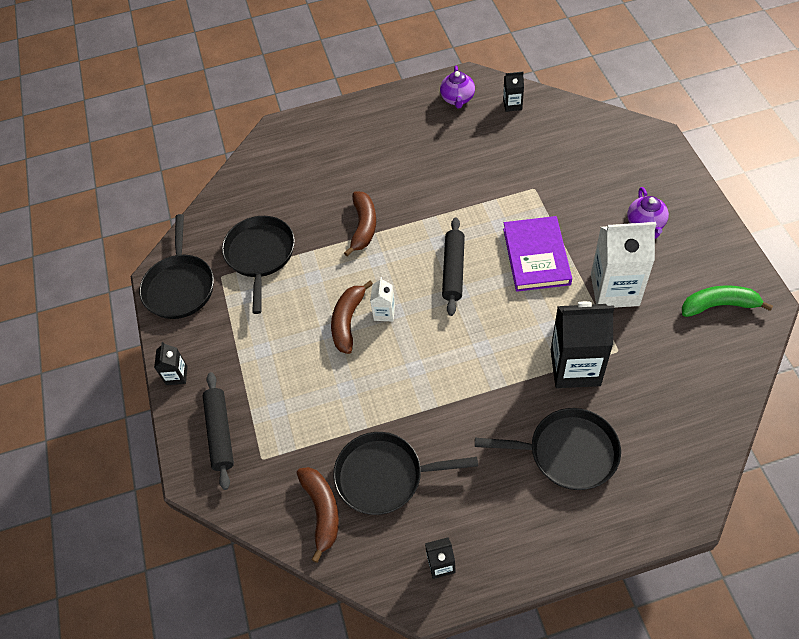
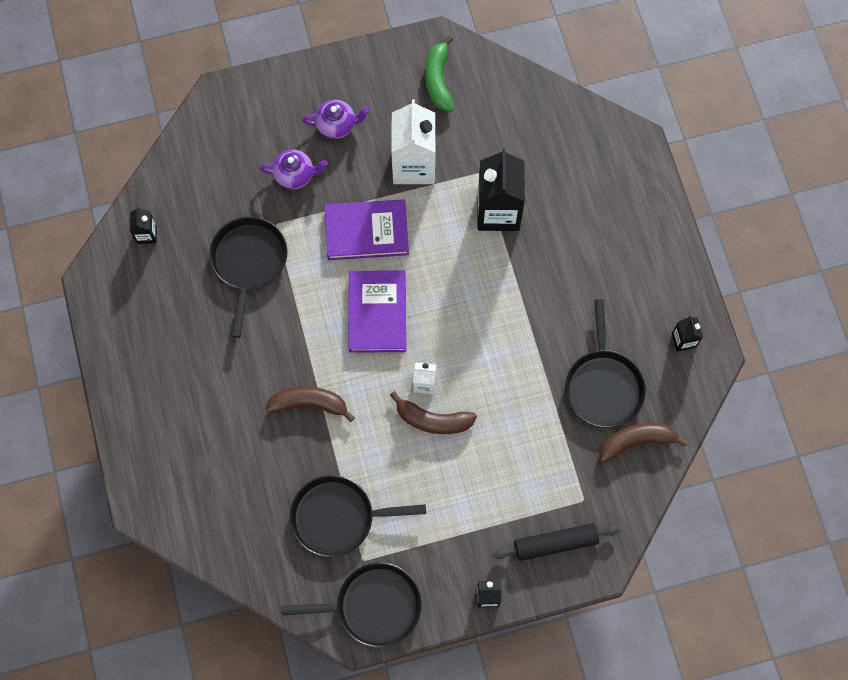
camera: 95 degrees left, 15 degrees up
(453, 270) = (377, 313): black rolling pin -> purple book
(457, 99) = (127, 294): purple teapot -> purple teapot (295, 175)
(568, 452) = (583, 228): black pan -> black pan (249, 262)

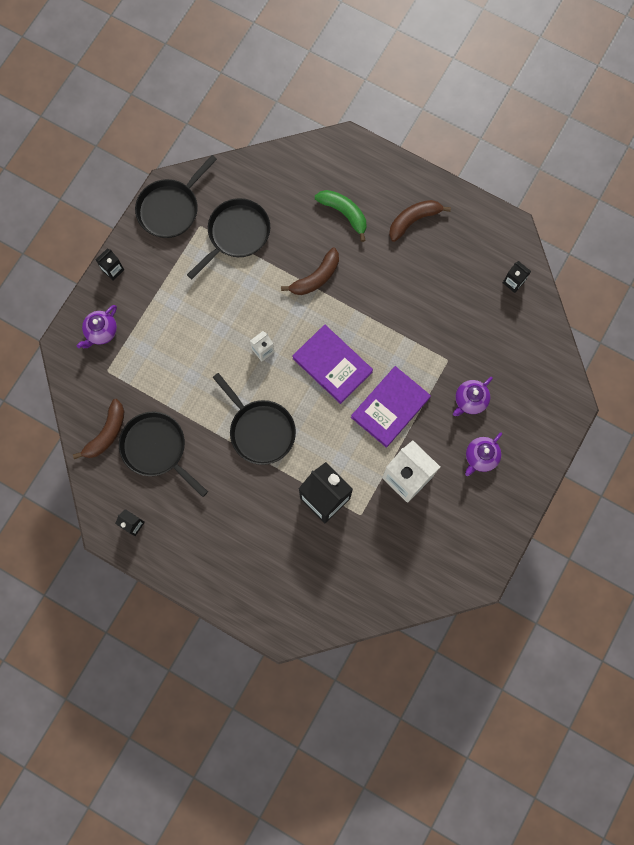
camera: 135 degrees right, 5 degrees up
(249, 262) = (437, 322): black pan -> black pan (260, 430)
(432, 420) = (237, 334): brown banana -> brown banana (413, 220)
(438, 80) = (451, 551): green banana -> green banana (344, 213)
(555, 543) = (101, 332): black rolling pin -> purple teapot

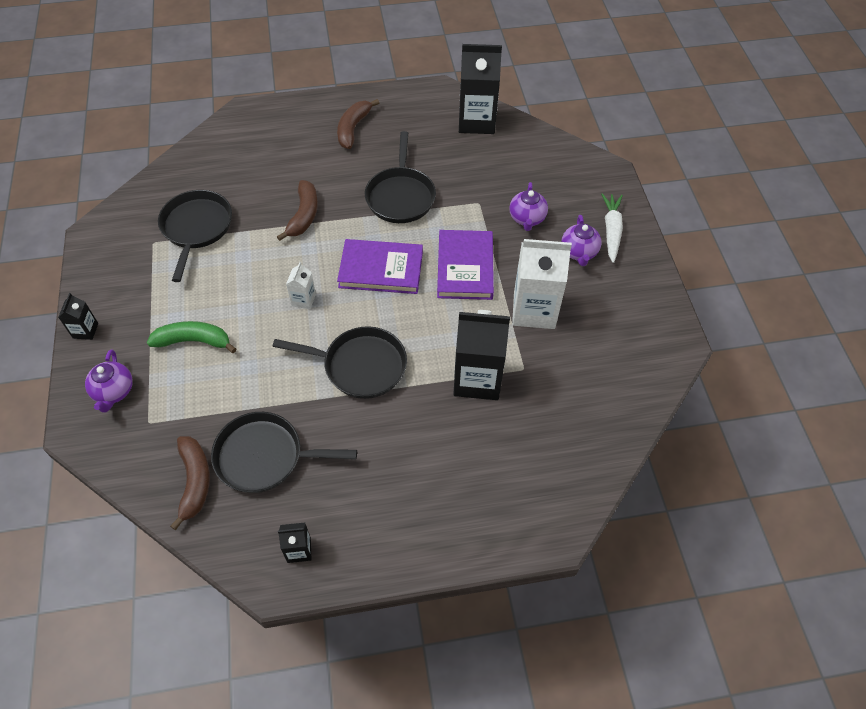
camera: 40 degrees left, 20 degrees down
(171, 208) = (110, 246): black pan -> black pan (400, 196)
(344, 213) = (287, 157): green banana -> green banana (194, 341)
(513, 282) = (476, 121): black carton -> black carton, size x2.14
(521, 458) = (611, 231): none -> white carrot

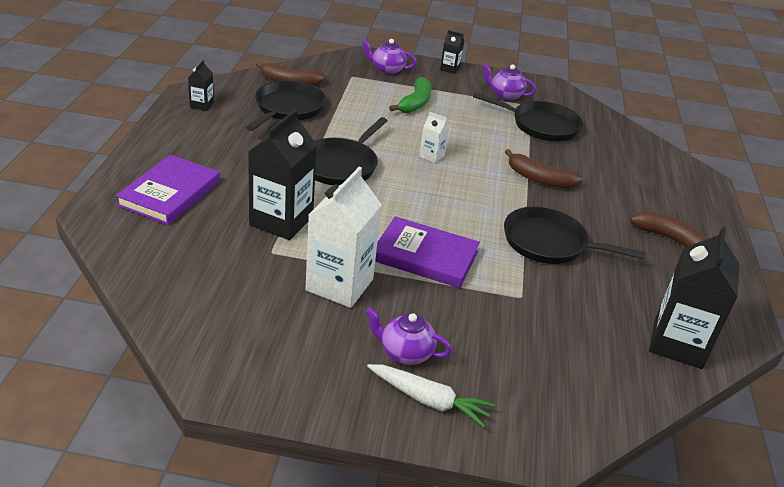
camera: 105 degrees right, 20 degrees down
(381, 269) = (448, 204): purple book -> purple book (170, 193)
(527, 219) = (480, 328): purple teapot -> purple teapot (505, 95)

